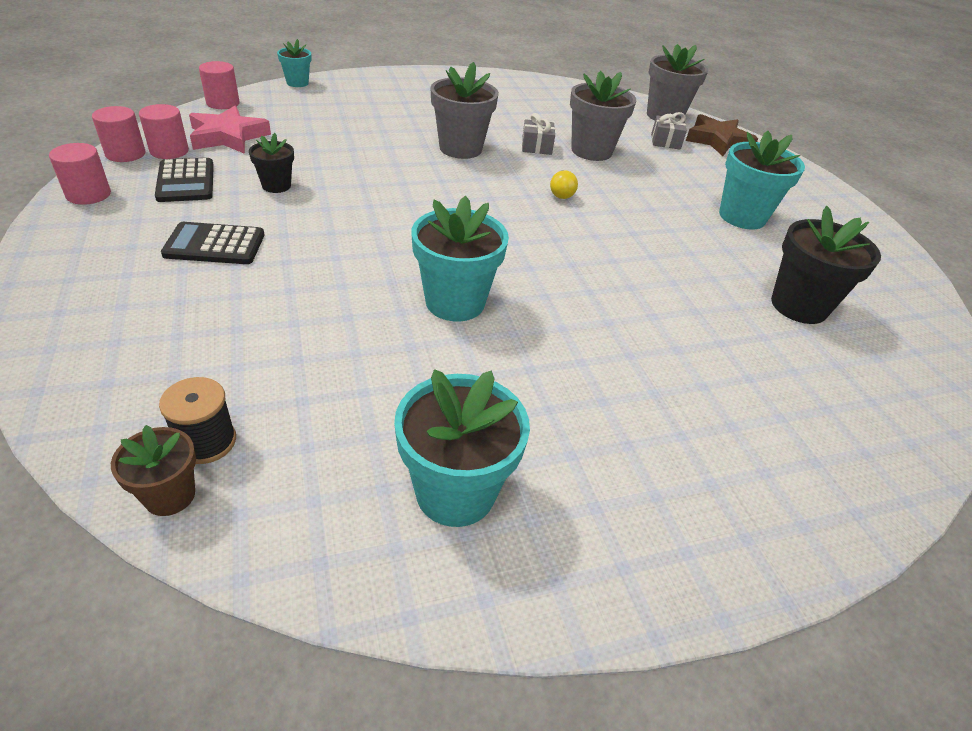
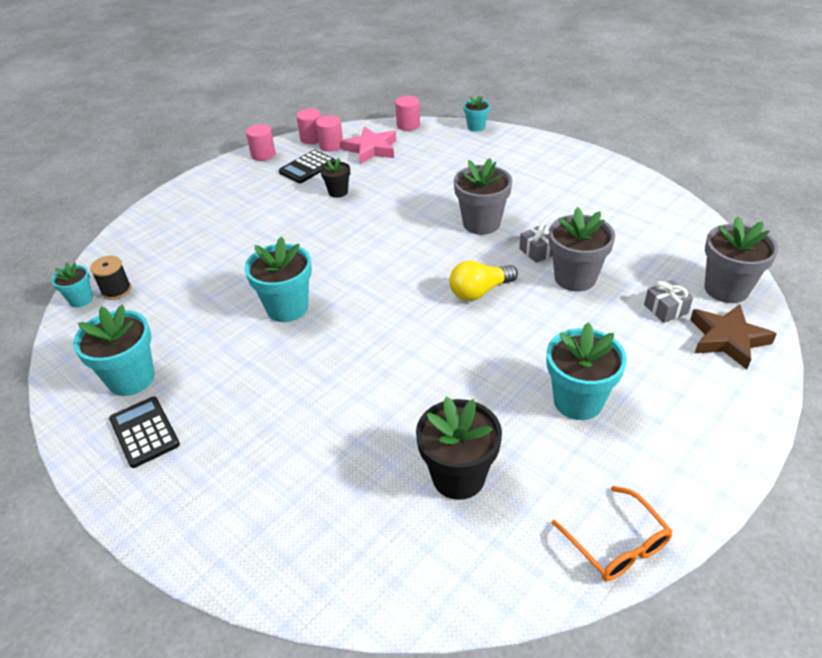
camera: 65 degrees right, 0 degrees up
(170, 495) = (81, 299): brown flower pot -> turquoise flower pot
(215, 245) = (259, 209): black calculator -> black calculator (144, 432)
(561, 192) = (479, 291): yellow light bulb -> yellow light bulb, size x1.63
(900, 270) = (616, 543): none -> orange glasses

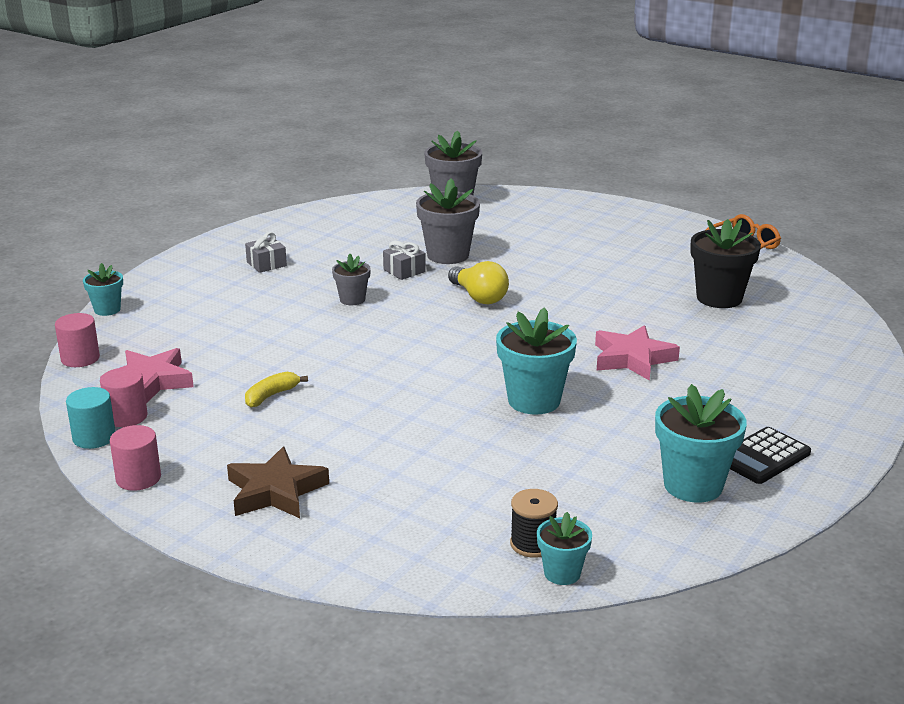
camera: 100 degrees left, 15 degrees down
(307, 167) = (194, 429): black calculator -> none
(312, 138) = (94, 437): pink cylinder -> turquoise cylinder
(338, 192) = (271, 396): black flower pot -> yellow banana
(338, 377) = (632, 358): none -> pink star
(481, 223) = (352, 299): grey flower pot -> grey flower pot, size x0.56
(578, 401) = (614, 256): turquoise flower pot -> none
(665, 309) = (486, 222): grey gift -> grey gift (266, 264)
(727, 339) = (519, 205): brown star -> brown star (275, 491)

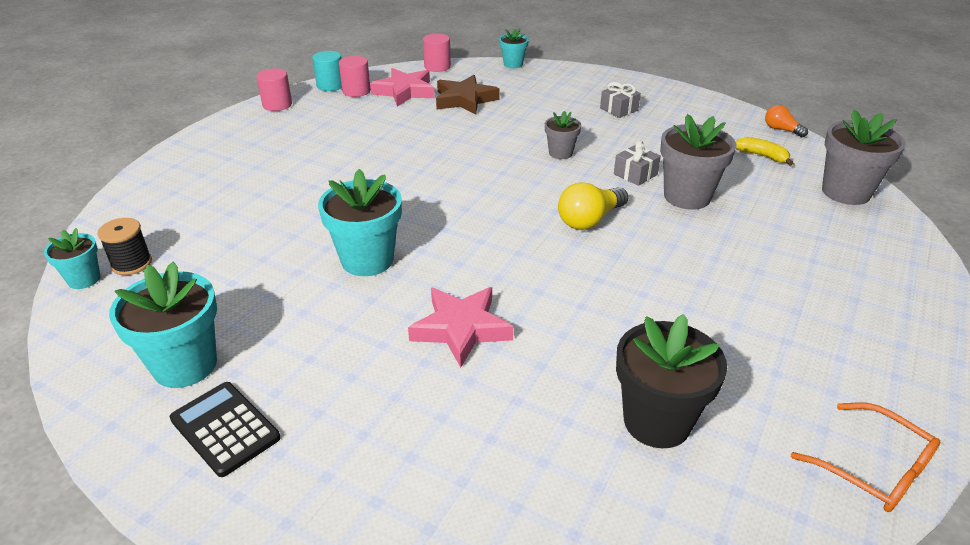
camera: 85 degrees right, 10 degrees up
(271, 396) = (382, 135): yellow banana -> yellow banana (762, 156)
(275, 491) = (247, 150): brown star -> brown star (464, 100)
(341, 204) = (781, 130): none -> orange light bulb

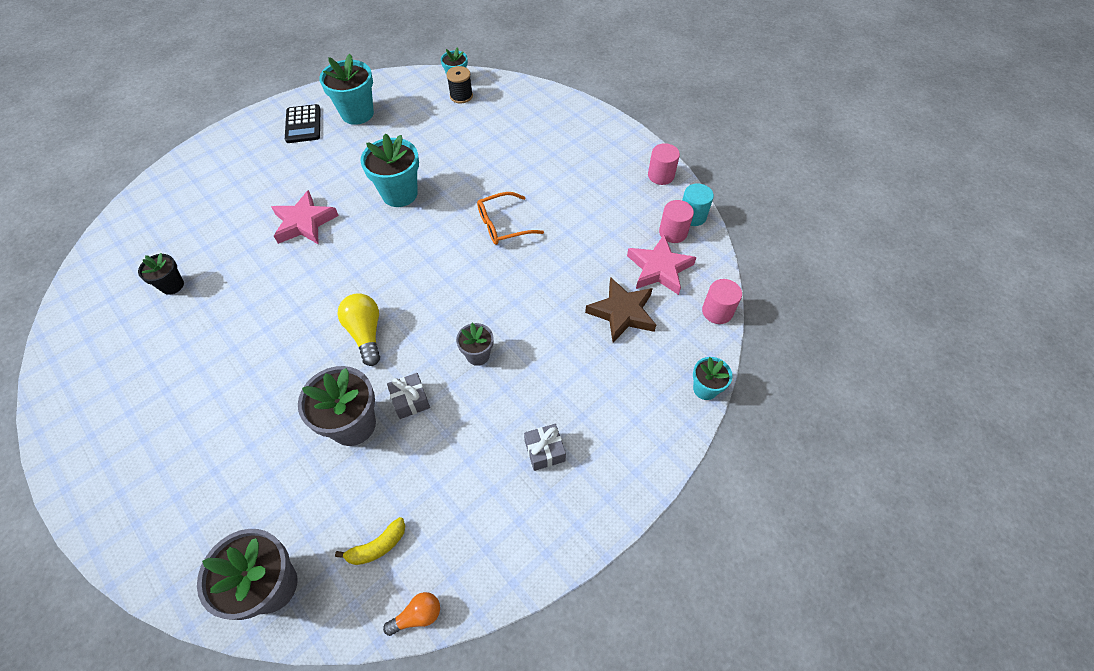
camera: 110 degrees right, 20 degrees up
(225, 429) = (303, 124): black calculator -> black calculator turned 105 degrees clockwise
(657, 421) = (172, 285): black flower pot -> black flower pot, size x0.56
(873, 468) = (63, 369): orange glasses -> orange glasses (503, 225)

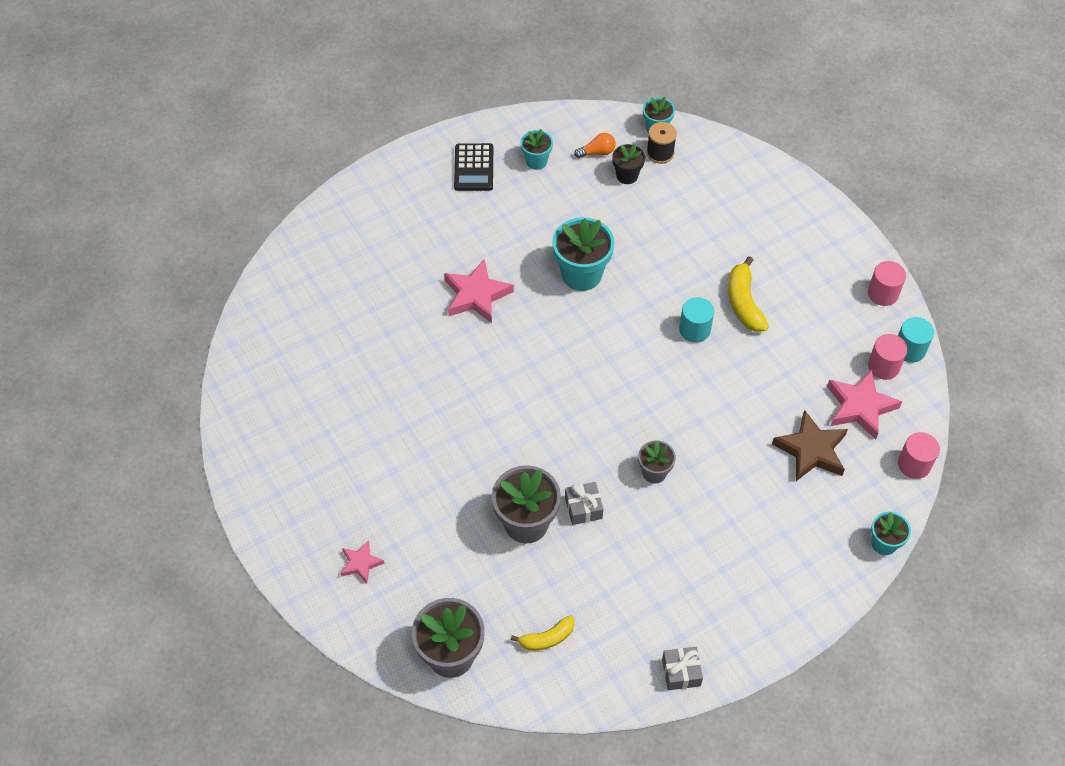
camera: 10 degrees right, 0 degrees up
(172, 285) = (340, 348): black flower pot -> black flower pot (627, 175)
(176, 496) = (361, 563): none -> pink star
(357, 113) = (536, 161): turquoise flower pot -> turquoise flower pot, size x0.56
(366, 333) = (540, 432): yellow light bulb -> none
(417, 615) = (581, 702): orange light bulb -> orange light bulb (597, 152)
(503, 225) = (694, 329): orange glasses -> turquoise cylinder
(544, 198) = (744, 303): none -> yellow banana
(544, 451) = (712, 578): grey gift -> grey gift (681, 672)

